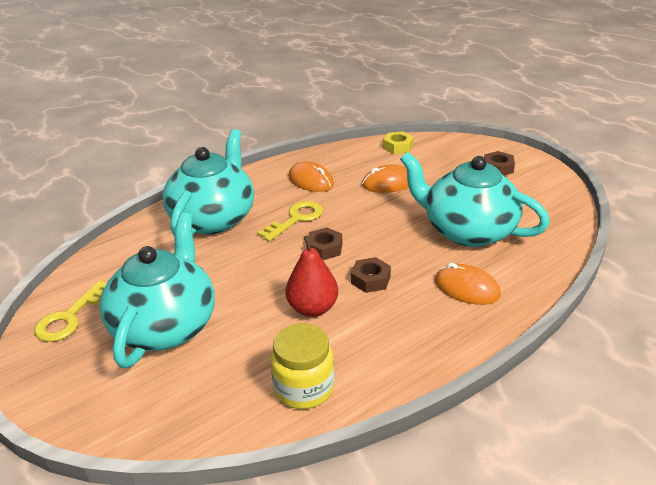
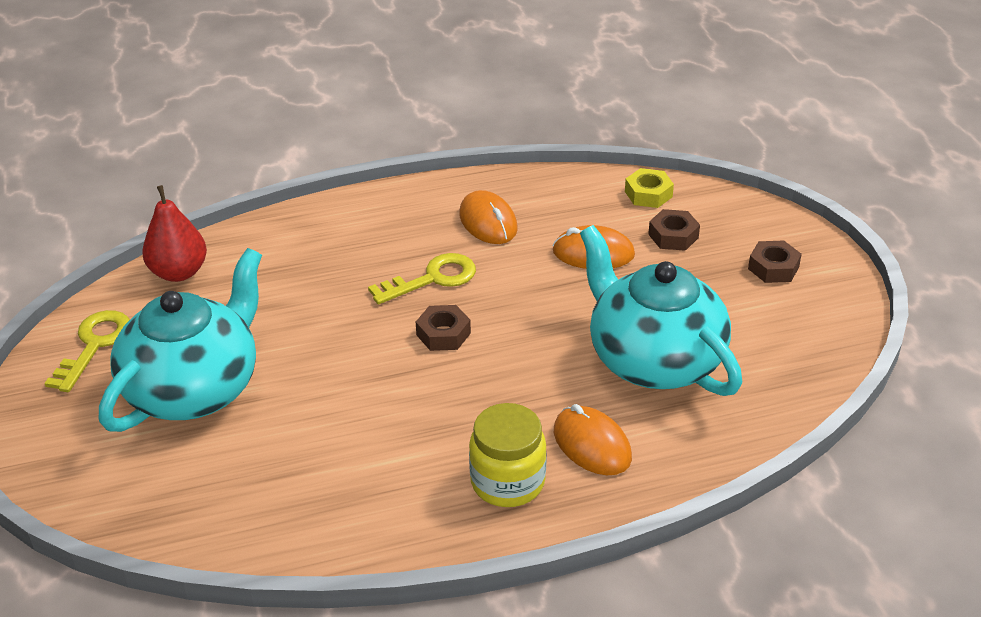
camera: 20 degrees right, 5 degrees up
(70, 317) = (94, 345): yellow key -> yellow key turned 150 degrees clockwise
(214, 218) = (327, 250): turquoise teapot -> none
(304, 388) = (308, 516): yellow jar -> yellow jar (507, 482)
(312, 308) = (378, 416): red pear -> red pear (179, 272)
(370, 280) = (474, 396): brown nut -> brown nut (673, 236)

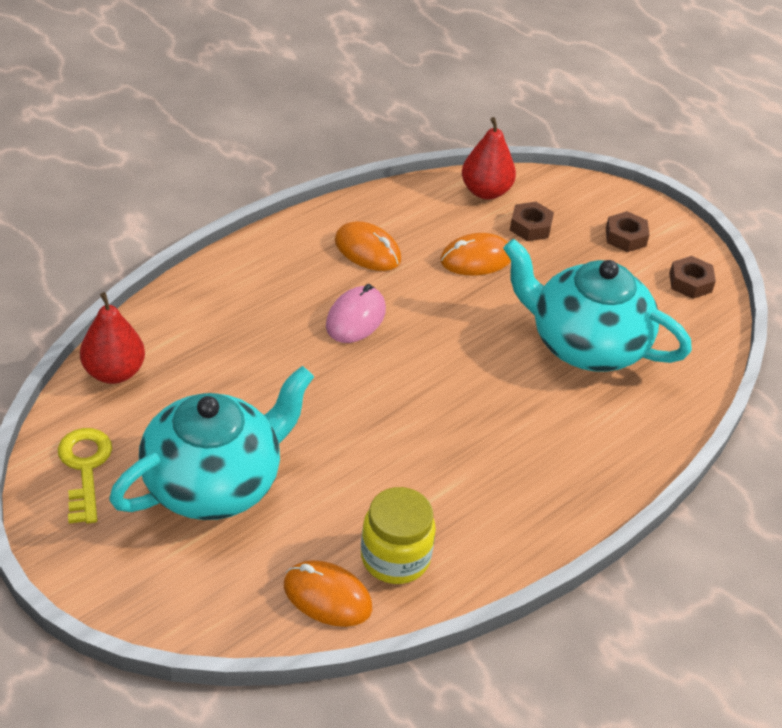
camera: 30 degrees left, 5 degrees up
(194, 388) = (214, 482): turquoise teapot -> turquoise teapot turned 45 degrees clockwise
(432, 279) = (356, 318): yellow key -> pink mouse
(443, 334) = (401, 368): brown nut -> brown nut (690, 282)
(507, 482) = (541, 486): yellow jar -> yellow jar (395, 558)
(592, 444) = (585, 433): orange mouse -> orange mouse (327, 596)
(648, 194) = (485, 191): yellow nut -> red pear

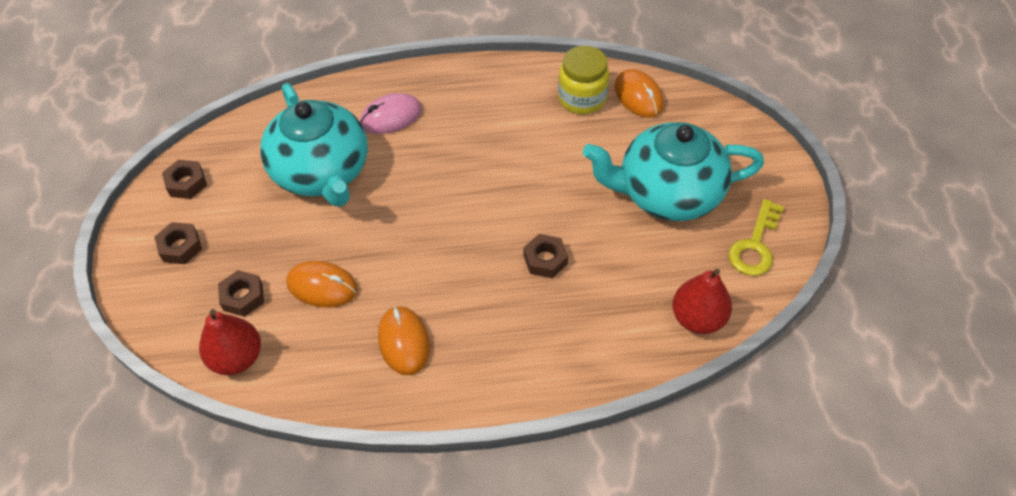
camera: 140 degrees left, 10 degrees up
(298, 361) = (545, 260): none -> brown nut
(356, 318) = (470, 277): pink mouse -> pink mouse (391, 117)

